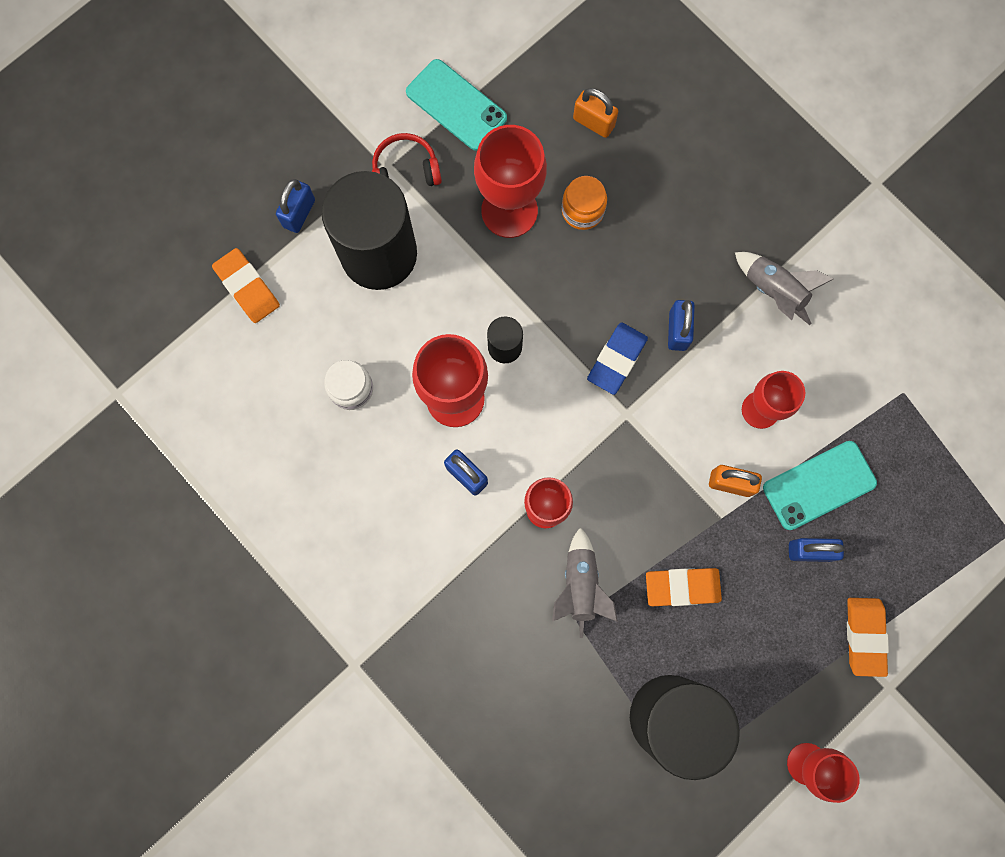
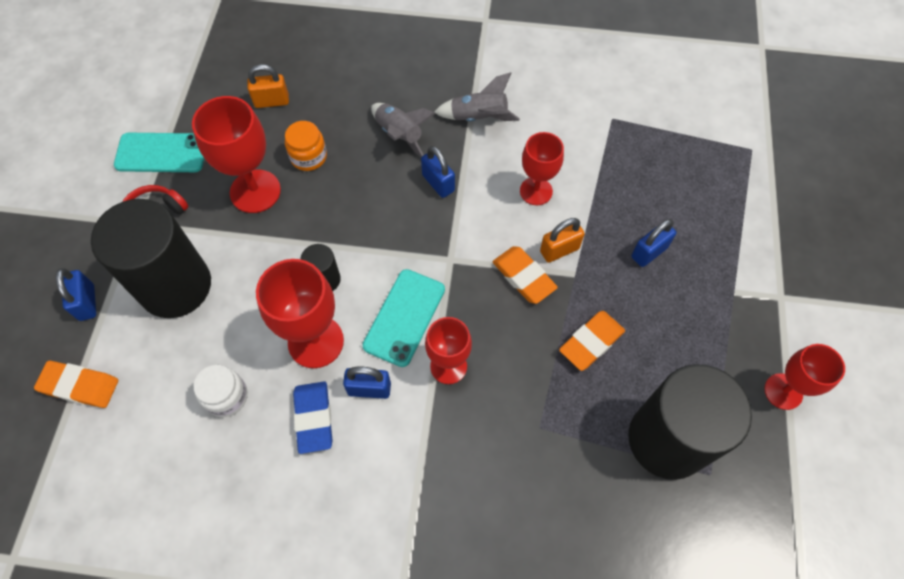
camera: 40 degrees left, 15 degrees down
(580, 585) = (520, 399): grey rocket -> grey rocket (399, 135)
(616, 359) = (412, 230): blue eraser -> blue eraser (313, 418)
(819, 485) = (615, 208): turquoise phone -> turquoise phone (404, 317)
(864, 636) = (734, 277): orange eraser -> orange eraser (523, 277)

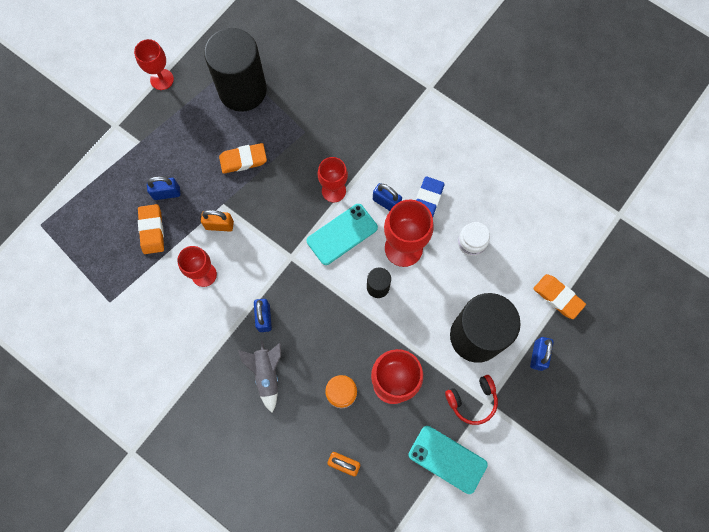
camera: 150 degrees left, 10 degrees up
(478, 118) = (201, 357): grey rocket -> none
(523, 277) = (254, 220): orange eraser -> orange eraser (152, 230)

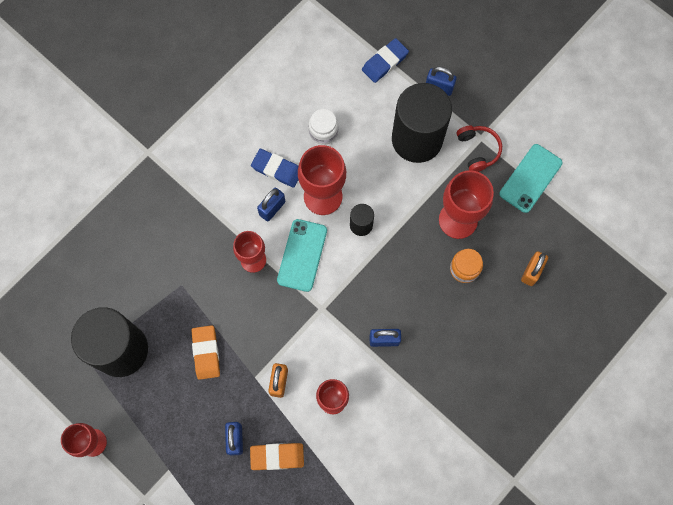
camera: 85 degrees left, 0 degrees up
(267, 374) = (442, 340): grey rocket -> none
(342, 234) = (302, 255): turquoise phone -> turquoise phone turned 45 degrees clockwise
(558, 297) = (385, 62): orange eraser -> blue eraser

